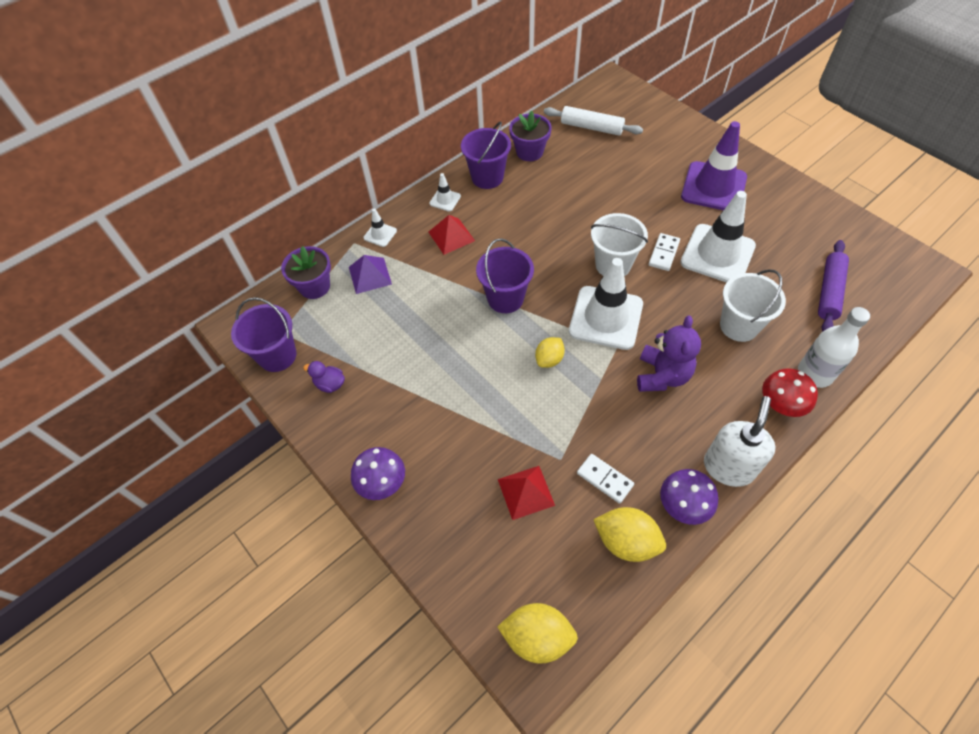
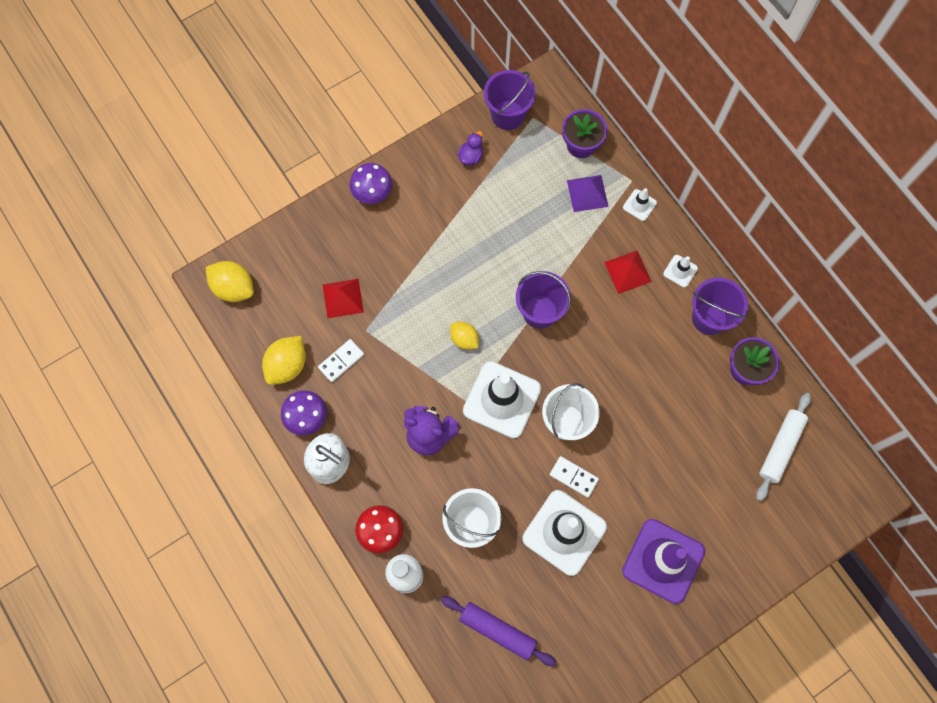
camera: 95 degrees right, 15 degrees up
(537, 637) = (234, 288): yellow lemon -> yellow lemon turned 75 degrees counterclockwise

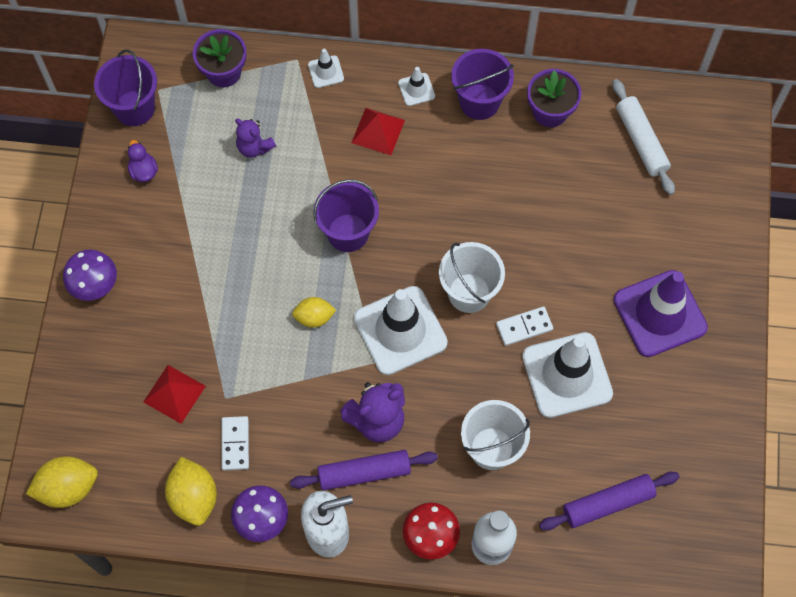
camera: 50 degrees left, 5 degrees down
(388, 455) = (364, 473): none -> purple rolling pin
(546, 206) = (254, 147): none -> purple teddy bear
(587, 193) = (274, 104): purple pyramid -> none

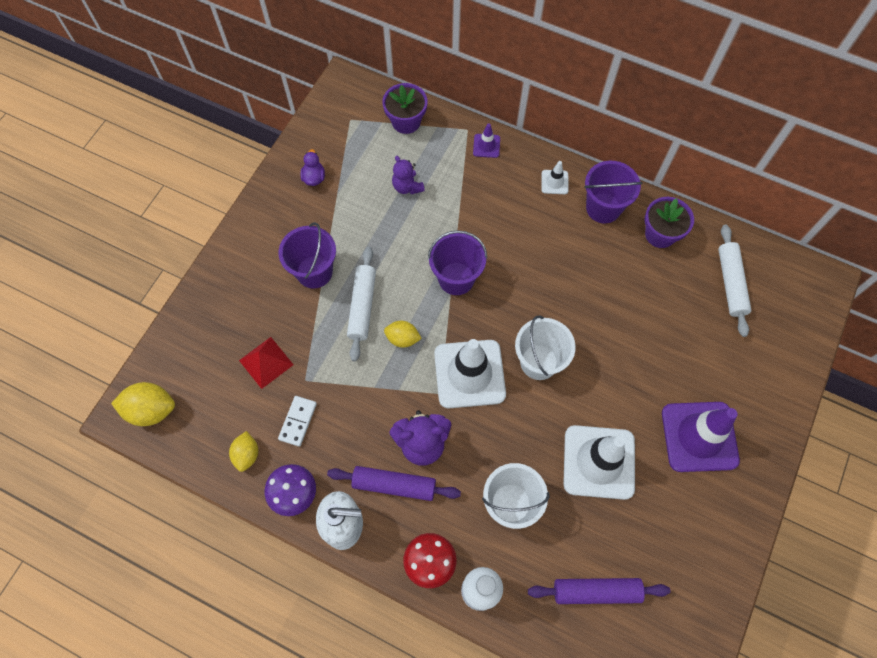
camera: 20 degrees right, 0 degrees up
(94, 284) = (240, 253): purple mushroom -> none
(134, 108) = (326, 128): purple bucket -> purple bucket (314, 272)
(194, 497) = (247, 454): yellow lemon -> yellow lemon, size x0.64
(256, 297) = (362, 306): none -> white rolling pin
(326, 72) = (486, 146): white traffic cone -> purple traffic cone
(378, 131) = (511, 205): red pyramid -> none
(524, 327) = (576, 407): white domino -> none

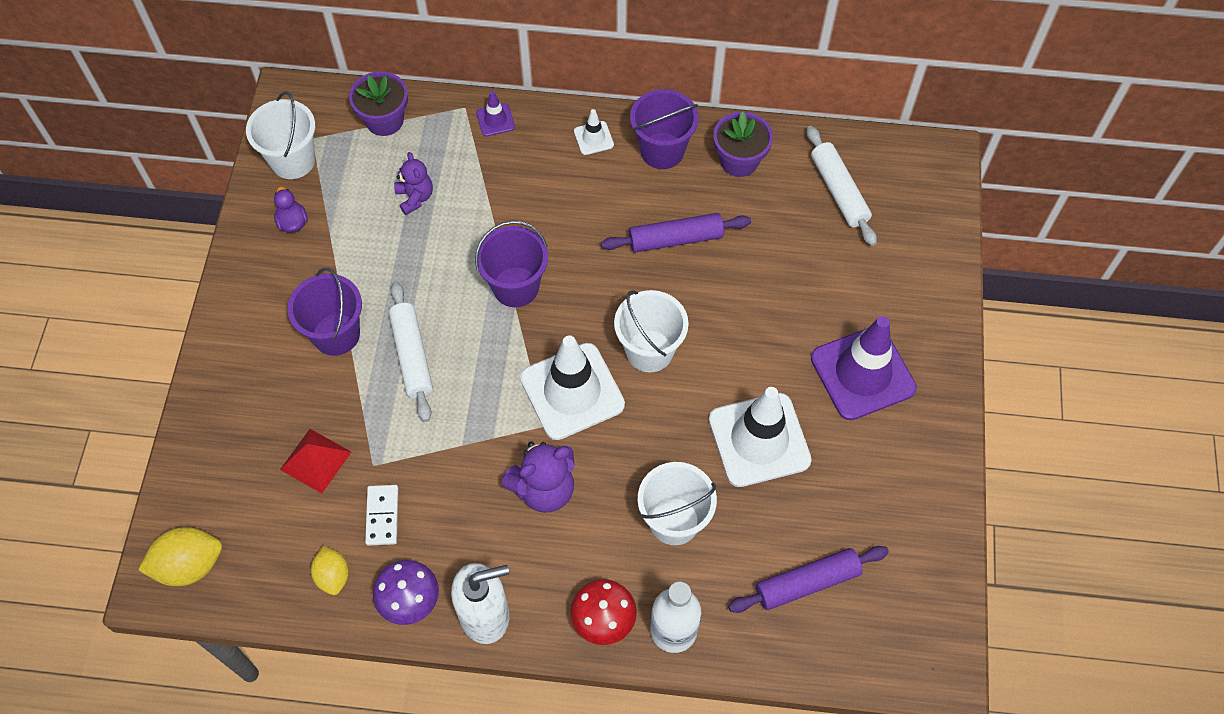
camera: 20 degrees left, 5 degrees down
(330, 132) = (293, 160): none -> white bucket
(394, 485) = (528, 548): purple rolling pin -> purple rolling pin (675, 239)
(402, 338) = (476, 377): yellow lemon -> none
(407, 187) = (415, 197): purple teddy bear -> purple teddy bear turned 150 degrees counterclockwise

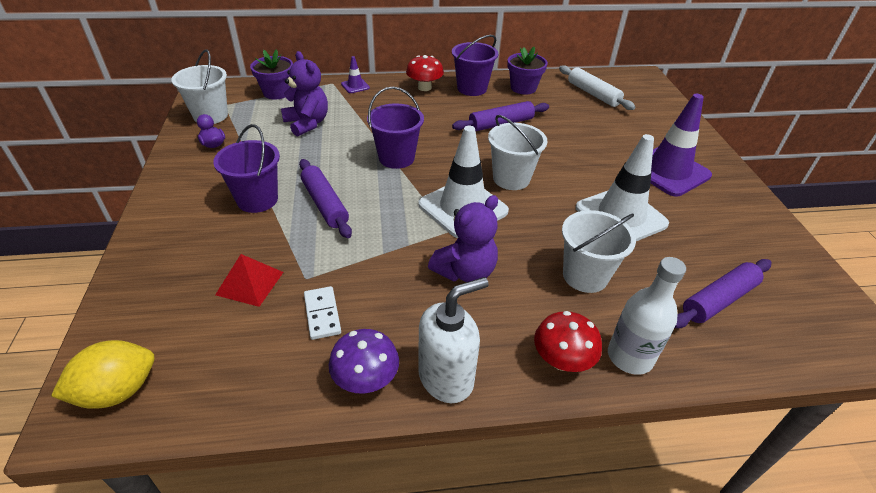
camera: 15 degrees left, 20 degrees down
(333, 576) = (280, 372): yellow lemon -> none
(412, 355) = (325, 204): white rolling pin -> purple rolling pin
(415, 197) = (307, 123): purple teddy bear -> purple teddy bear, size x1.57
(593, 138) = (424, 87): white traffic cone -> red mushroom

